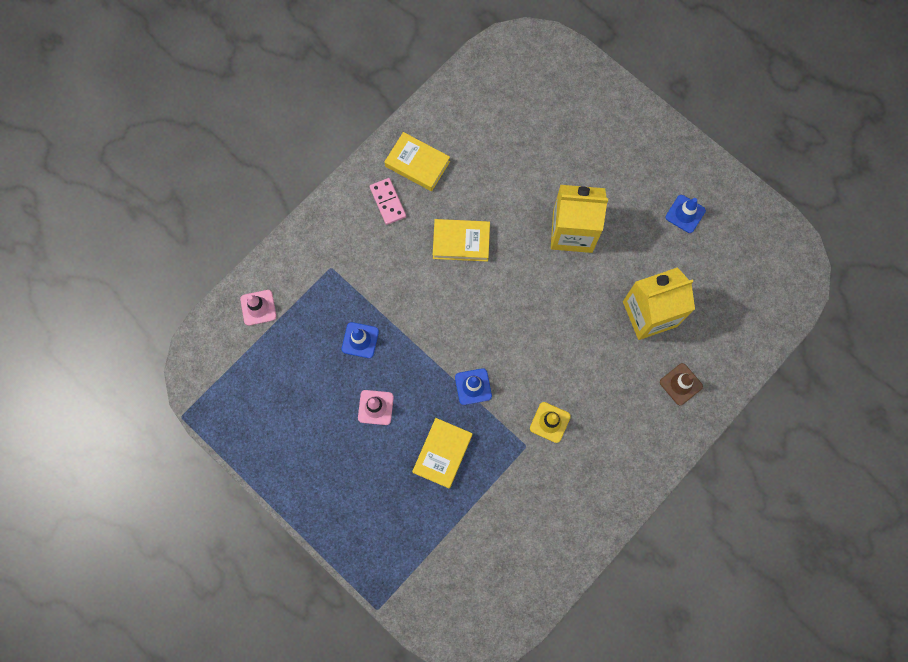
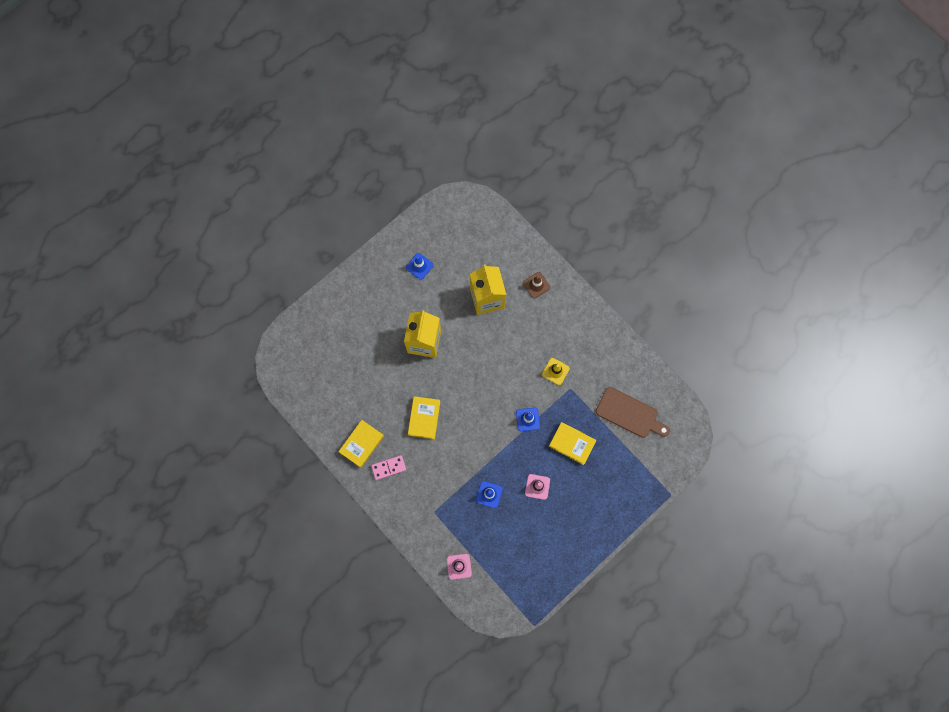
camera: 85 degrees left, 0 degrees up
(495, 539) = (629, 414): none -> brown cutting board

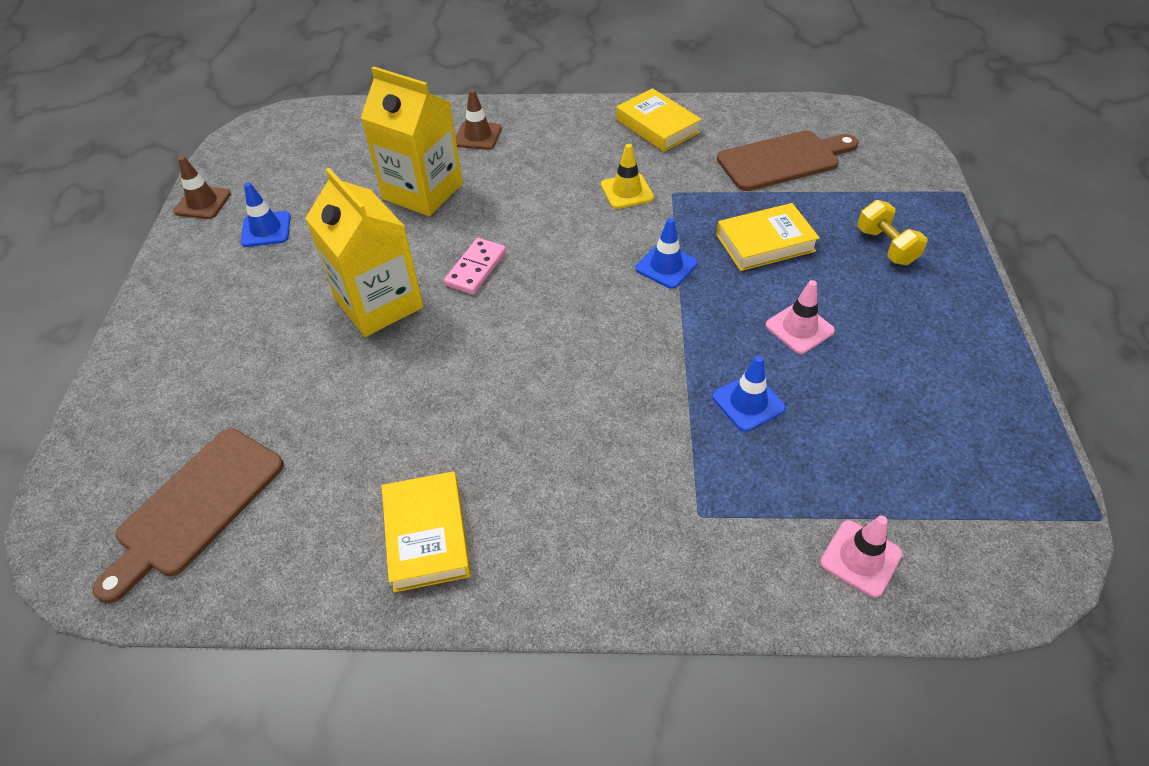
camera: 45 degrees left, 25 degrees down
(313, 373) = (195, 506): none -> brown cutting board
(389, 467) = (527, 525): pink domino -> pink domino (476, 268)
(410, 228) = (203, 203): none -> brown traffic cone
(424, 418) = (502, 396): yellow book -> yellow book (657, 126)
(609, 487) = (886, 246): none -> yellow dumbbell

